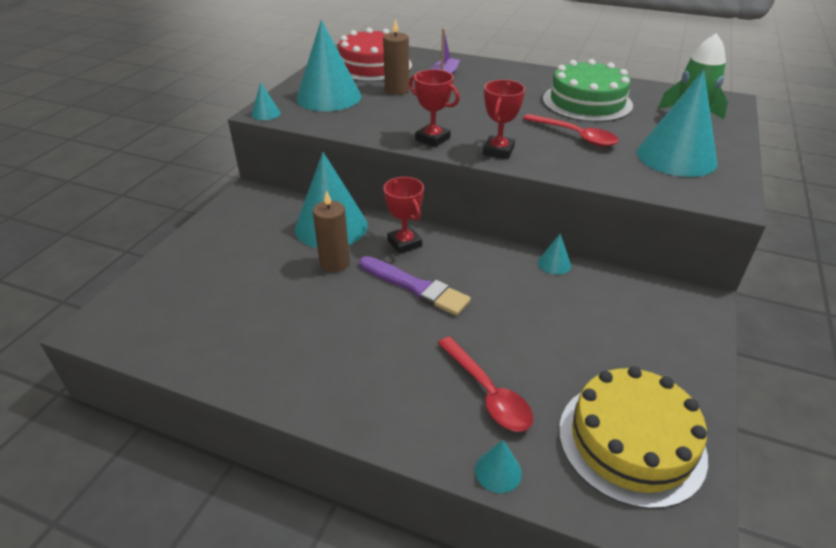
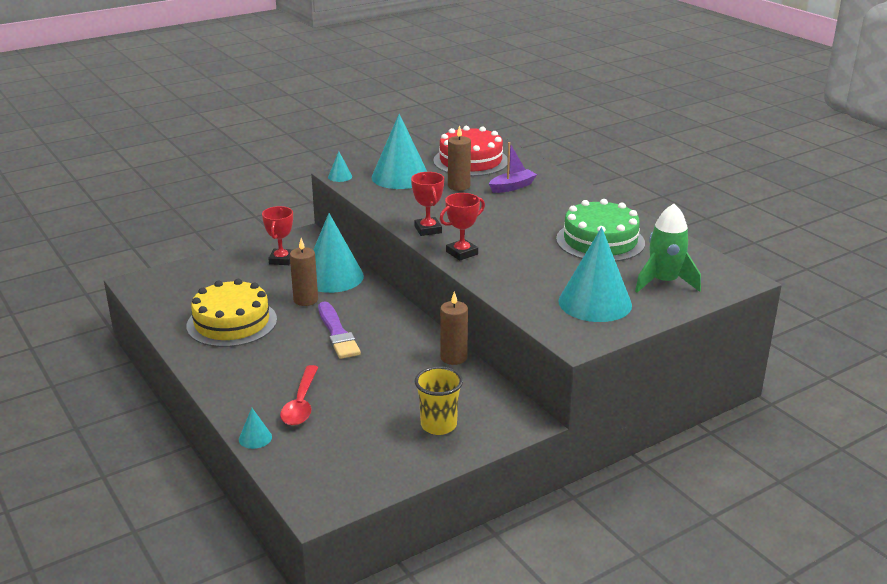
camera: 35 degrees right, 10 degrees down
(404, 243) = (367, 305): red trophy -> red trophy (281, 260)
(554, 264) = (453, 357): turquoise cone -> brown candle
(575, 136) = (540, 262): red spoon -> none
(631, 441) = (349, 462): yellow cake -> yellow cake (232, 322)
(643, 345) = (438, 425): none -> yellow cup

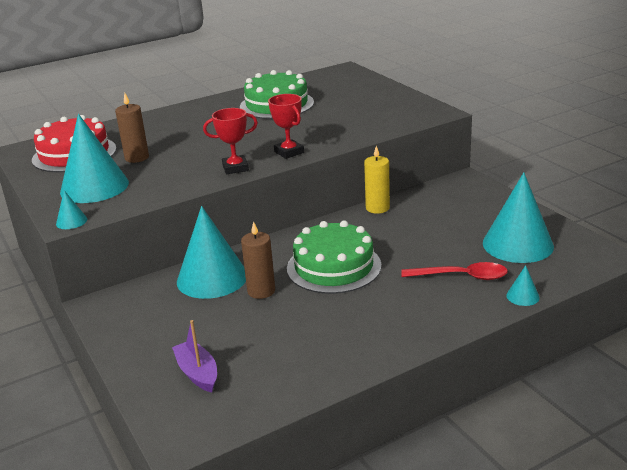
camera: 85 degrees left, 0 degrees up
(232, 322) = (306, 337): yellow cake -> none
(281, 260) = (157, 317): red trophy -> none
(337, 333) = (334, 266): purple brush -> green cake
(438, 425) = (479, 211): yellow cup -> none
(453, 357) = (377, 208): brown candle -> yellow candle
(512, 187) = (152, 135): purple boat -> purple boat (197, 373)
(595, 302) = (380, 107): turquoise cone -> turquoise cone (518, 244)
(664, 282) = (348, 88): green rocket -> none

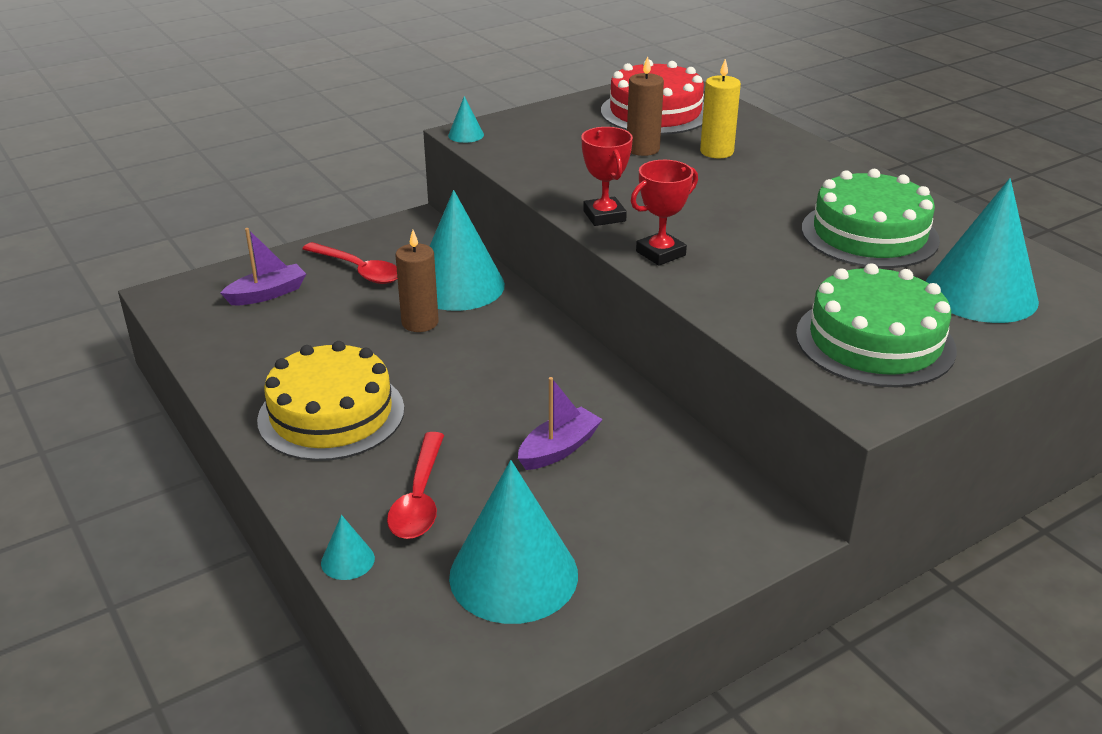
camera: 85 degrees right, 5 degrees up
(94, 187) = (555, 135): turquoise cone -> turquoise cone (980, 293)
(172, 327) = (358, 270): none -> red spoon
(334, 266) = (470, 377): green cake -> green cake (875, 341)
(377, 208) = (652, 418): yellow candle -> yellow candle (716, 152)
(377, 318) = (331, 414): none -> yellow cake
(408, 234) = (559, 449): none -> purple boat

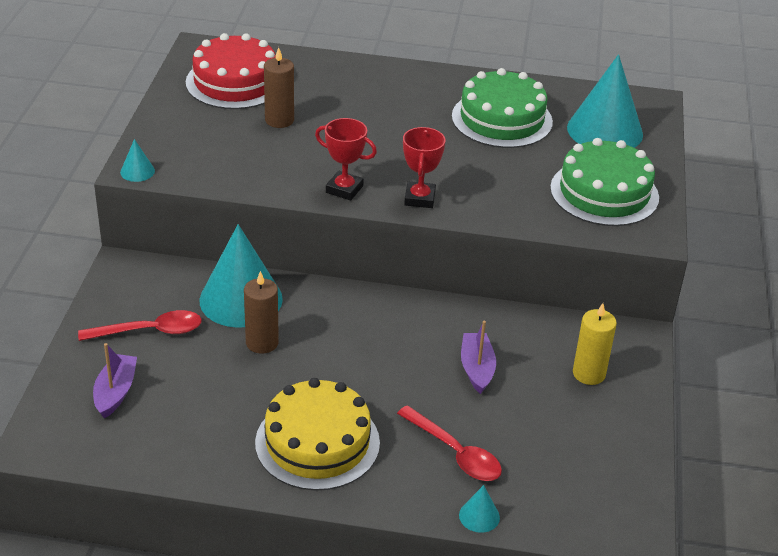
camera: 50 degrees left, 5 degrees up
(513, 575) = (567, 455): turquoise cone -> none
(716, 152) = (328, 98): yellow candle -> yellow candle (589, 374)

